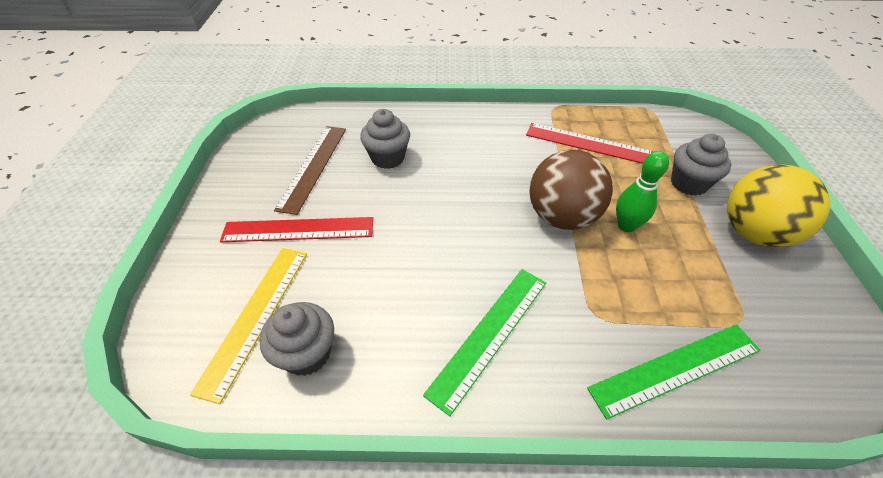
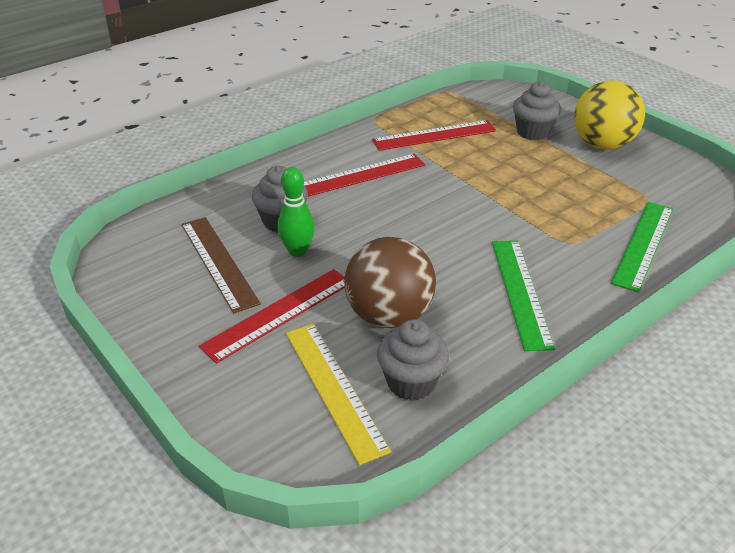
camera: 40 degrees left, 10 degrees down
(486, 149) = (360, 175): none -> red ruler
(561, 217) = (477, 195): brown ball -> brown ball (389, 316)
(626, 226) = (525, 179): green bowling pin -> green bowling pin (297, 251)

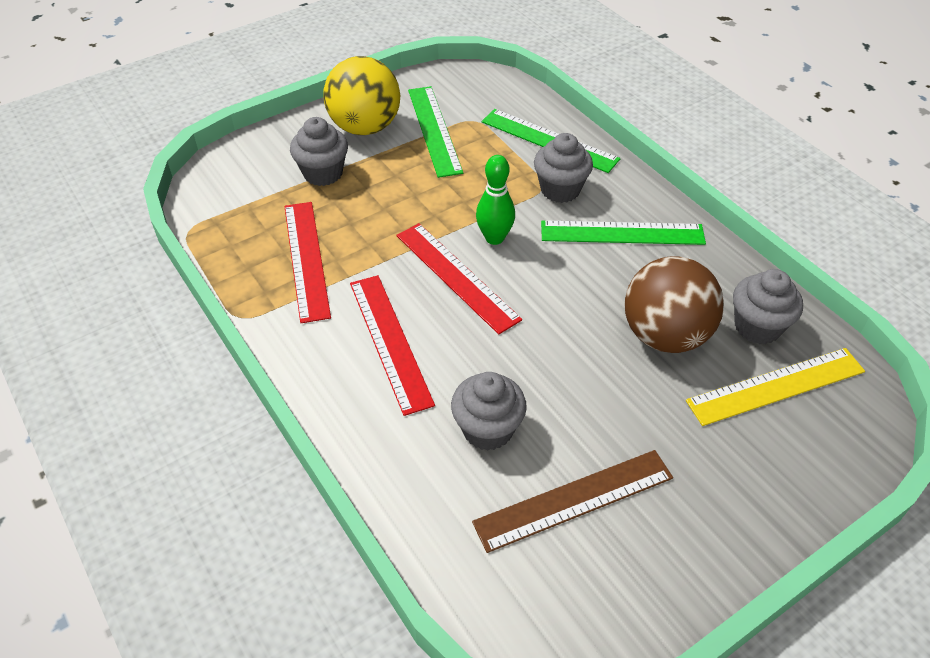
camera: 85 degrees left, 10 degrees up
(279, 314) = (669, 432): red ruler -> red ruler (457, 276)
(297, 251) = (552, 413): green bowling pin -> green bowling pin (494, 238)
(569, 252) = (560, 189): none -> grey cupcake
(619, 178) = (434, 130): none -> green ruler

